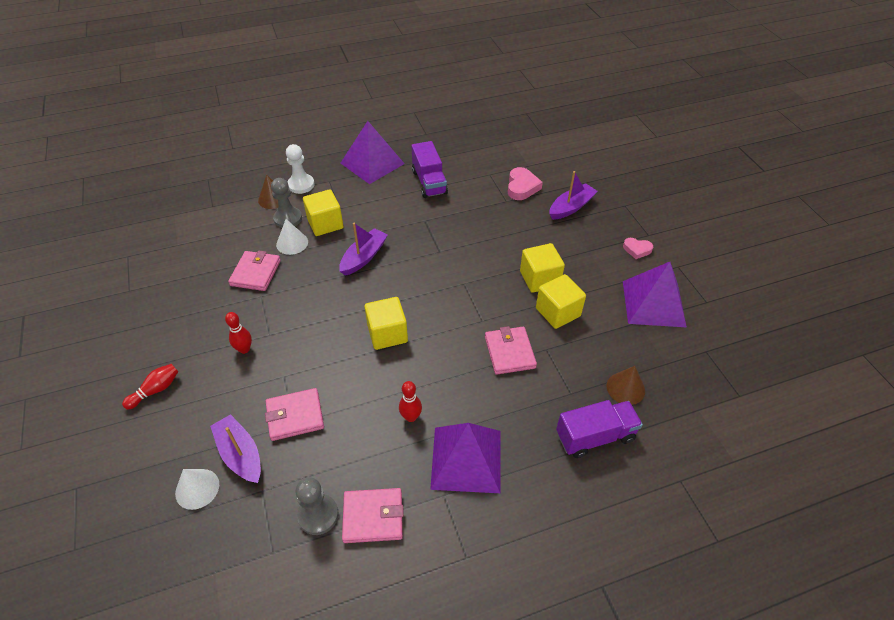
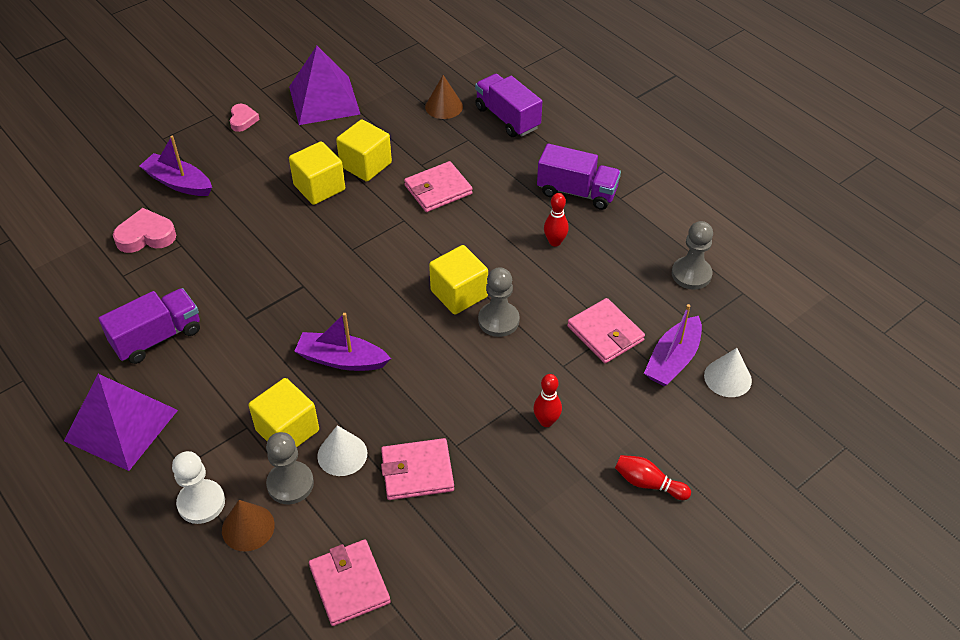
camera: 110 degrees left, 0 degrees up
(348, 350) = (498, 320): none -> grey pawn
(373, 517) = (668, 237): pink wallet -> pink wallet (349, 584)
(466, 459) = (577, 192): purple pyramid -> purple truck

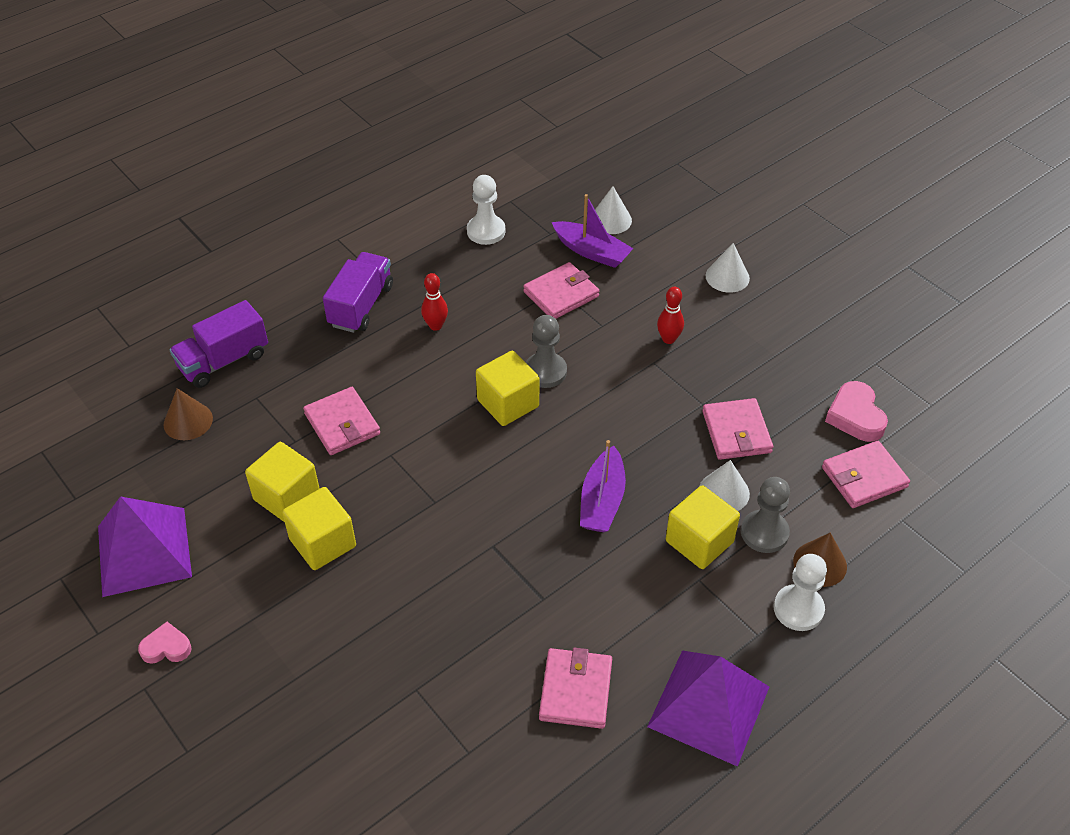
camera: 90 degrees left, 0 degrees up
(146, 236) = (395, 736): pink heart -> pink heart (855, 416)
(157, 338) = (575, 690): purple truck -> pink wallet
(179, 183) = (291, 712): purple boat -> none
(648, 483) = (727, 277): red bowling pin -> white cone
(691, 274) = (486, 231): grey pawn -> white pawn

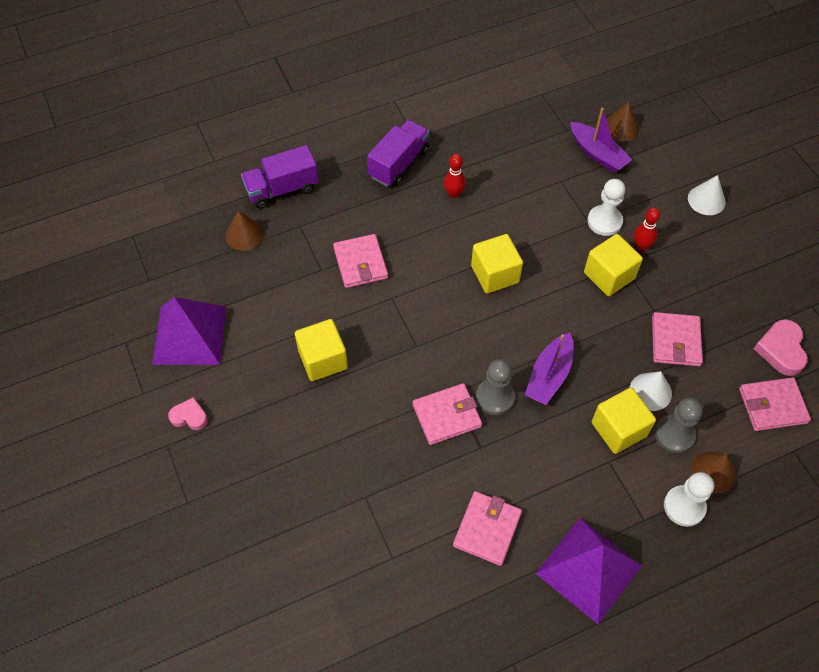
camera: 15 degrees right, 10 degrees up
(287, 496) = (304, 315): yellow cube -> yellow cube (609, 275)
(486, 231) = (515, 117): white pawn -> white pawn (604, 221)
(545, 371) = (532, 253): grey pawn -> grey pawn (495, 397)
(561, 294) = (562, 187): pink wallet -> pink wallet (447, 415)
(610, 220) = (621, 128): white cone -> brown cone

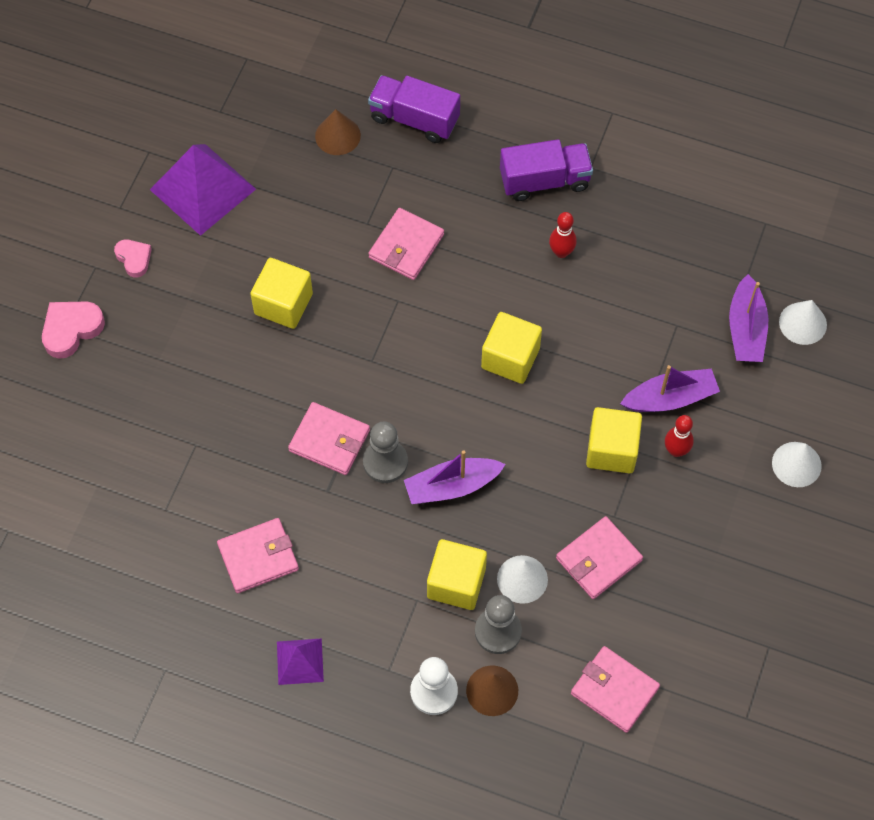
camera: 45 degrees right, 5 degrees up
(588, 569) = (300, 661): purple pyramid -> purple pyramid, size x0.53
(604, 221) = (670, 398): white pawn -> purple boat
(621, 128) = (803, 323): brown cone -> white cone
(781, 350) = (686, 655): pink heart -> pink heart (71, 329)

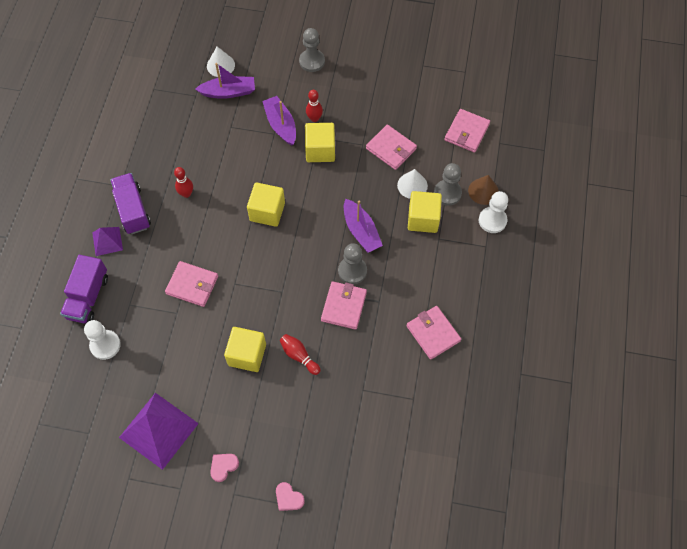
camera: 100 degrees left, 0 degrees up
(71, 329) = (288, 498): pink heart -> pink heart, size x0.64
(266, 369) = (299, 356): none -> red bowling pin
(300, 661) = (494, 296): purple pyramid -> purple pyramid (107, 241)
(337, 135) = (105, 345): brown cone -> white pawn
(796, 464) = (312, 61): white cone -> grey pawn

